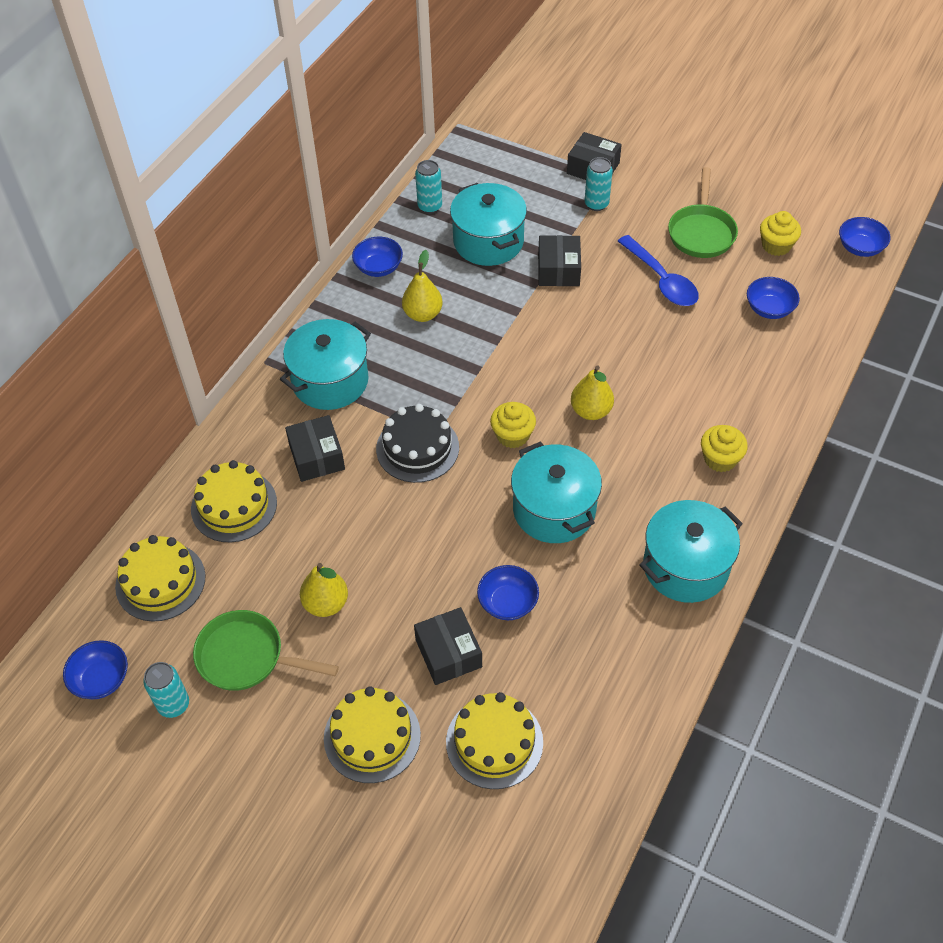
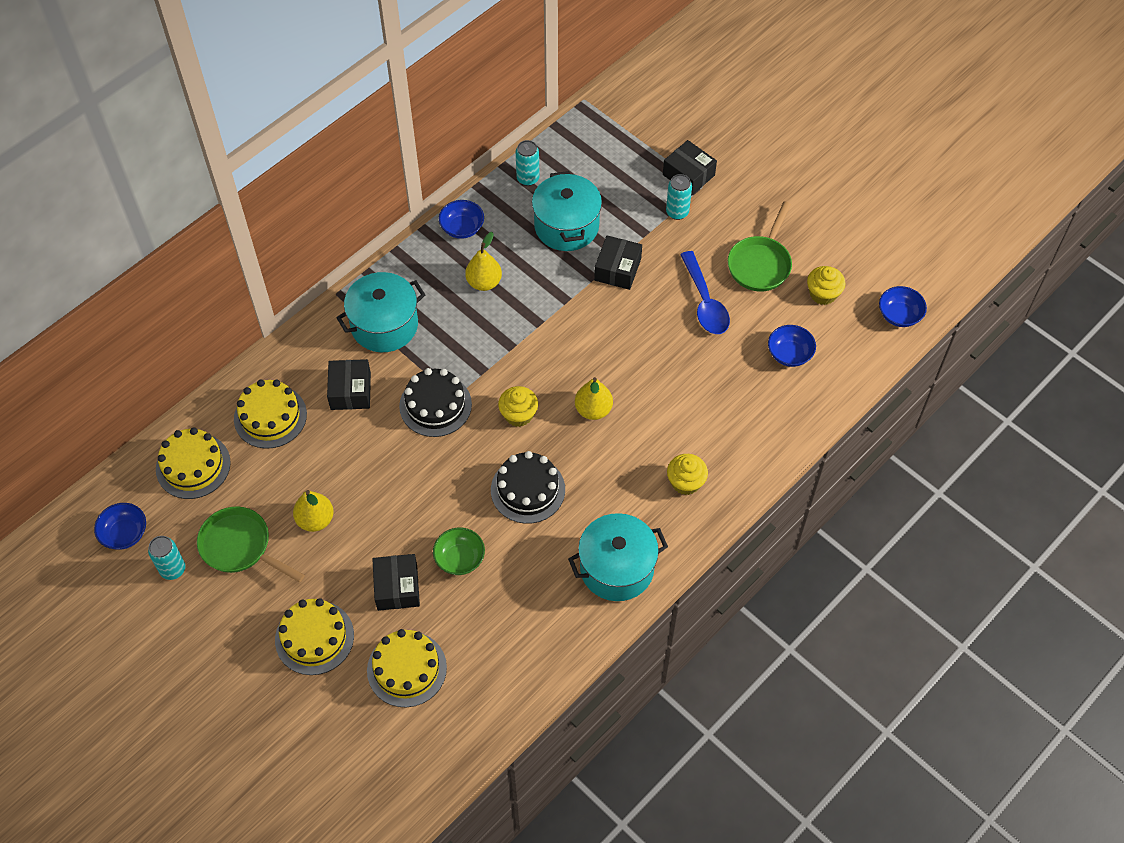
camera: 15 degrees right, 5 degrees up
(507, 602) = (459, 558): blue bowl -> green bowl
(554, 509) = (528, 490): turquoise pot -> black cake

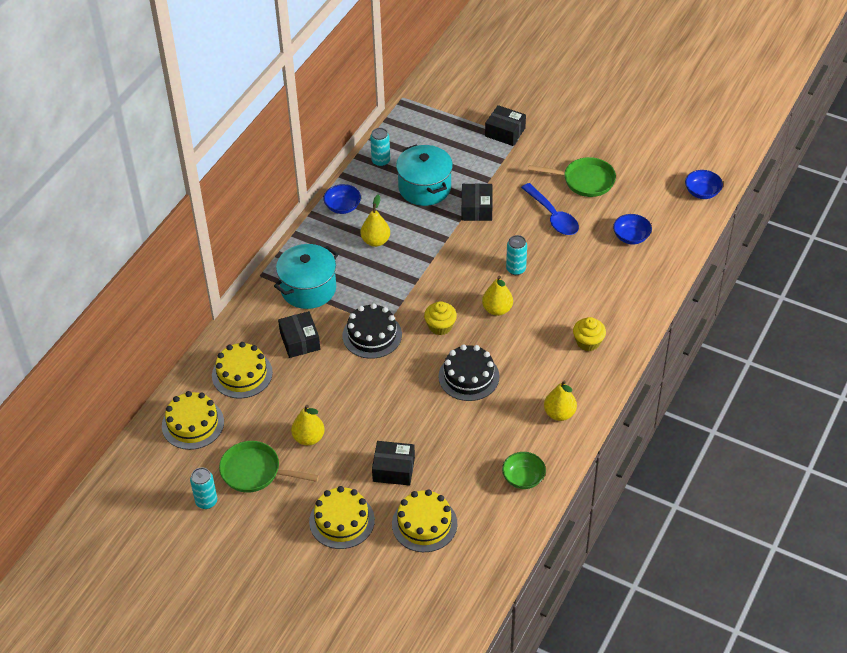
camera: 15 degrees left, 10 degrees down
(124, 533) = (156, 486): blue bowl -> none
(397, 587) = (393, 469): black box -> black box turned 60 degrees counterclockwise
(459, 558) = (435, 437): green bowl -> green bowl (523, 478)
(617, 568) = (559, 413): turquoise pot -> yellow pear
(677, 212) = (506, 159): turquoise can -> turquoise can (516, 269)
(760, 264) = (584, 181): green pan -> green pan turned 90 degrees counterclockwise
(823, 294) = (639, 191): yellow cupcake -> none

